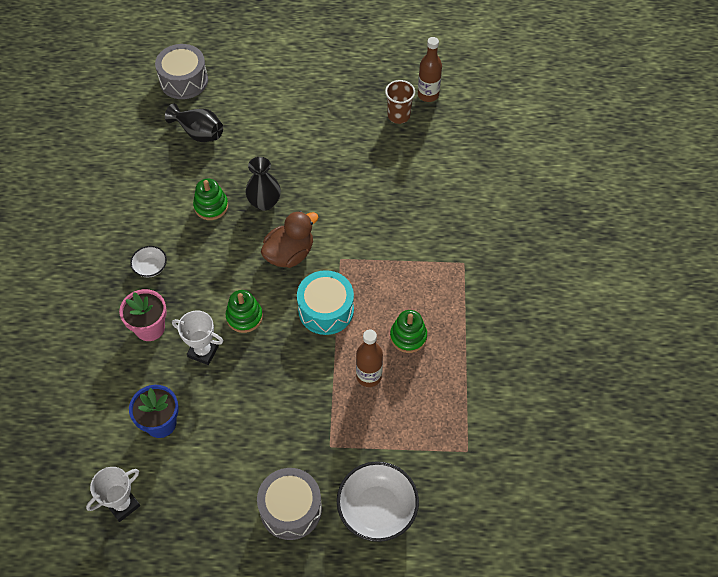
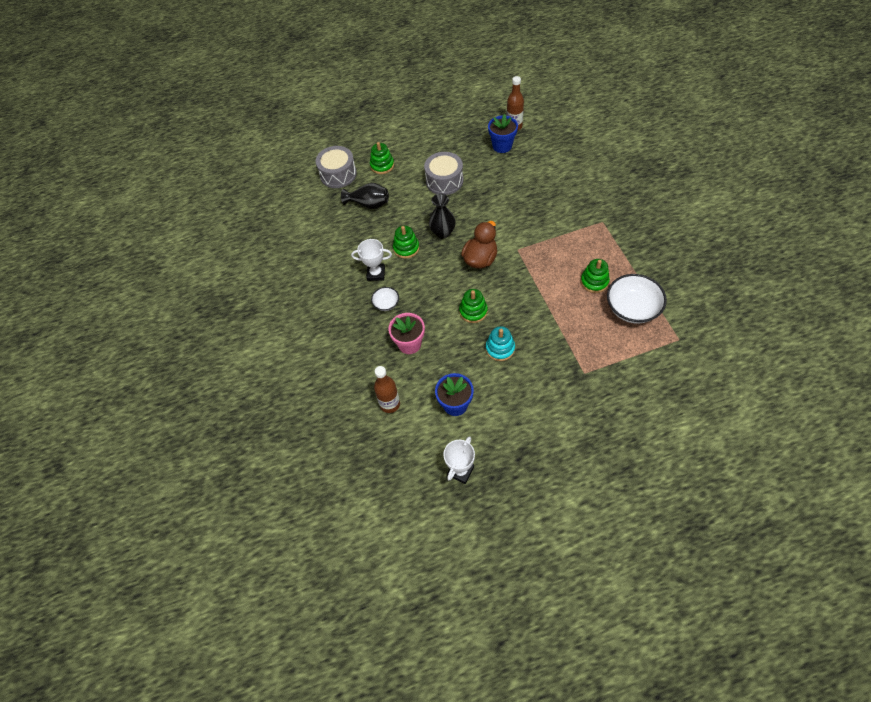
camera: 15 degrees left, 0 degrees up
(203, 351) = (457, 345): white trophy -> white trophy (376, 274)
(241, 88) = (382, 165): none -> green stacking toy
(249, 376) = (500, 348): none -> turquoise stacking toy
(291, 509) = (582, 425): grey drum -> grey drum (444, 181)
(326, 310) = (527, 285): turquoise drum -> none
(369, 376) = (583, 317): brown bottle -> brown bottle (390, 404)
(377, 509) = (642, 401): white bowl -> white bowl (632, 308)
(398, 115) = (502, 146): brown cup -> blue flower pot

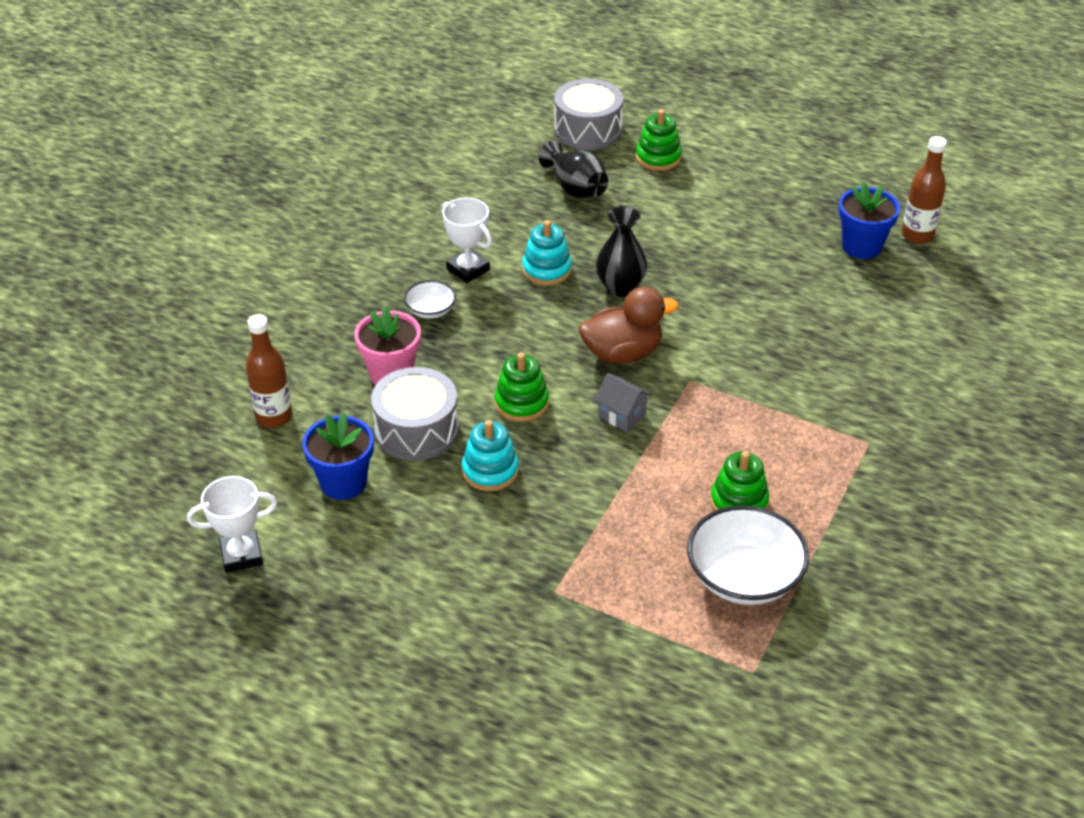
camera: 40 degrees right, 15 degrees down
(406, 248) = (547, 270): green stacking toy -> turquoise stacking toy
(444, 181) = (714, 231): grey drum -> grey drum (416, 430)
(514, 284) = (622, 415): none -> grey house

